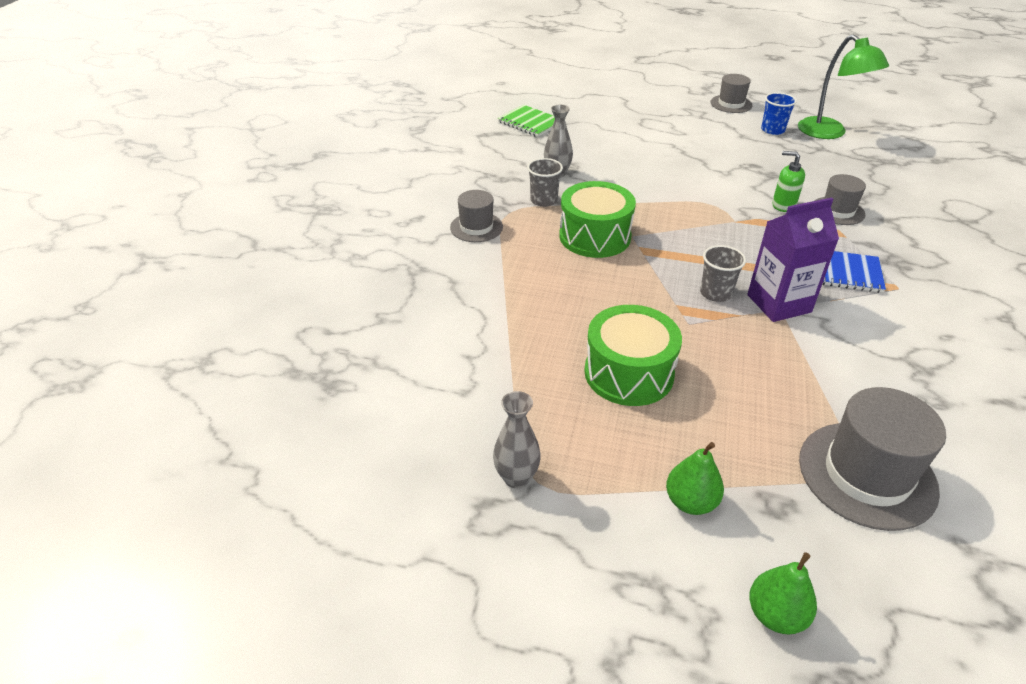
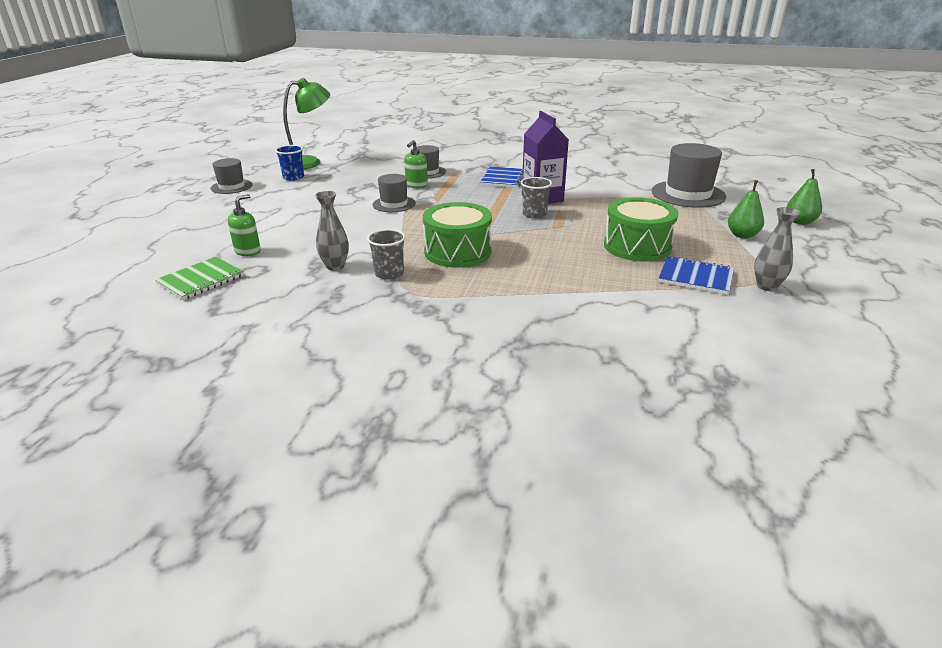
camera: 90 degrees left, 10 degrees down
(476, 227) = (437, 309): grey hat -> grey hat (394, 204)
(541, 411) = (695, 277): none -> blue notebook
(583, 132) = (248, 251): none -> green soap dispenser

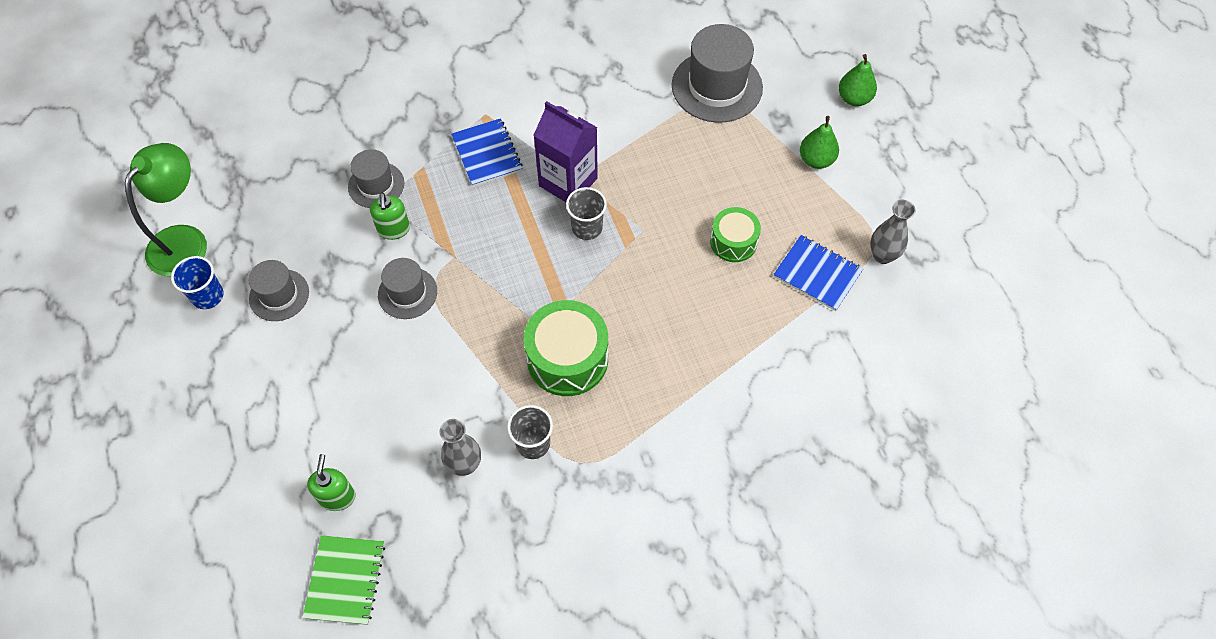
camera: 35 degrees left, 30 degrees up
(231, 186) = (146, 367): grey hat -> grey hat (279, 295)
(637, 246) = (733, 242): green drum -> green drum, size x0.61
(695, 277) = (817, 274): blue notebook -> blue notebook turned 45 degrees clockwise

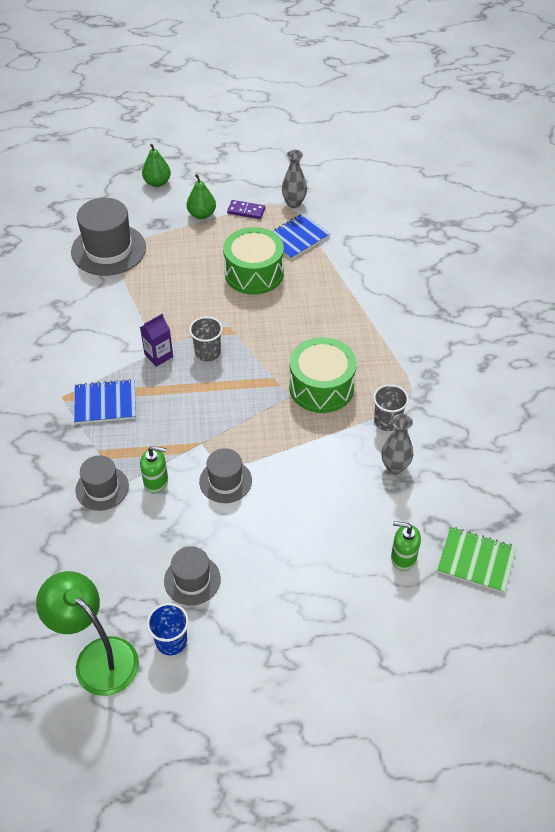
camera: 75 degrees left, 10 degrees down
(568, 182) = (158, 355): purple carton -> purple carton, size x0.58
(733, 242) = (254, 273): green drum -> green drum, size x1.64
(843, 205) = (246, 211): none -> purple domino

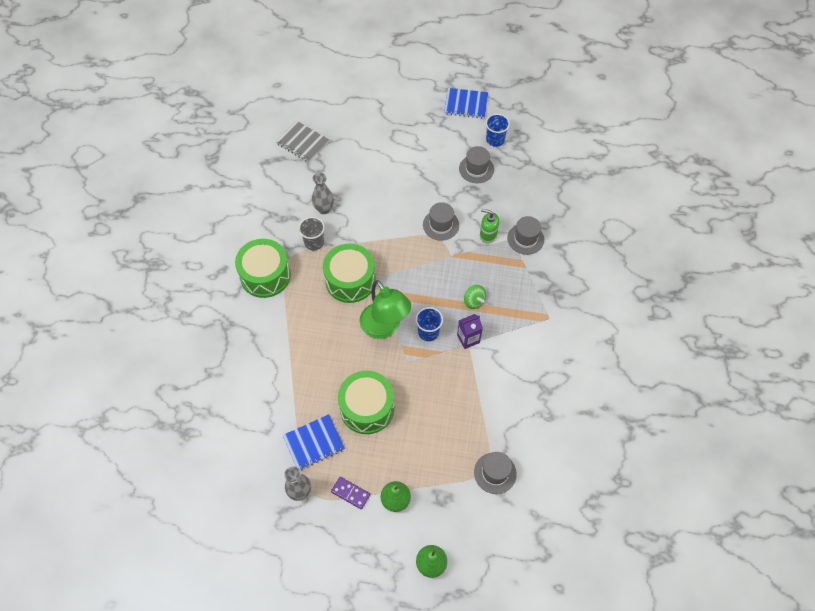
camera: 165 degrees left, 10 degrees up
(97, 657) = (538, 141): green lamp -> green lamp (385, 328)
(105, 403) = (516, 305): blue notebook -> blue notebook (466, 104)
(108, 249) = (495, 473): grey hat -> grey hat, size x0.58
(159, 396) = (474, 301): none -> green spinning top
(207, 352) = (428, 332): grey cup -> blue cup
(403, 557) = (345, 153): green soap dispenser -> none
(427, 371) = (265, 275): none -> green drum
(476, 560) = (302, 142): green notebook -> grey notebook

